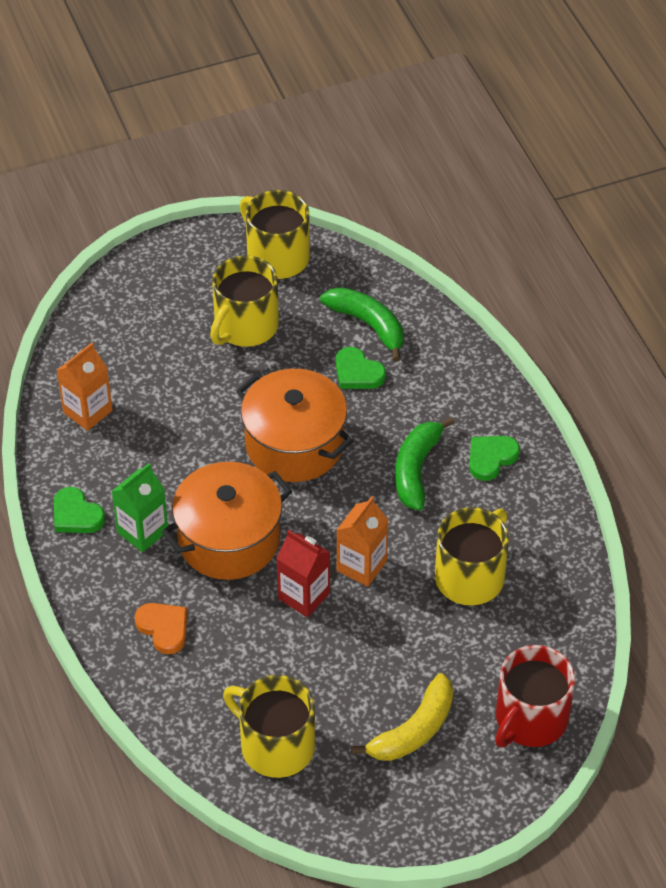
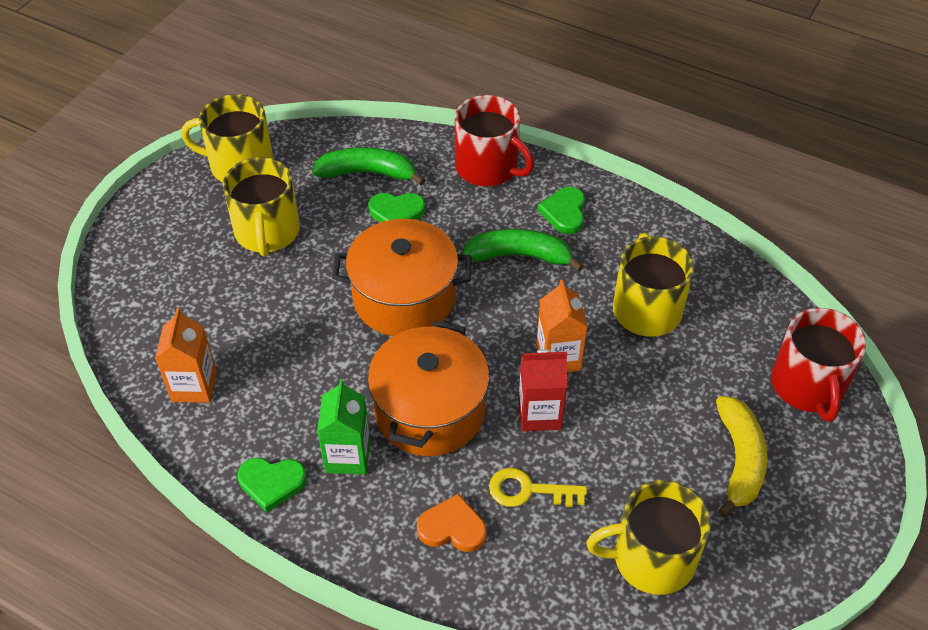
camera: 40 degrees left, 0 degrees up
(240, 641) = (528, 490): none -> yellow key
(416, 469) = (519, 256): green banana -> green banana turned 120 degrees clockwise
(470, 380) = (488, 167): none -> red mug

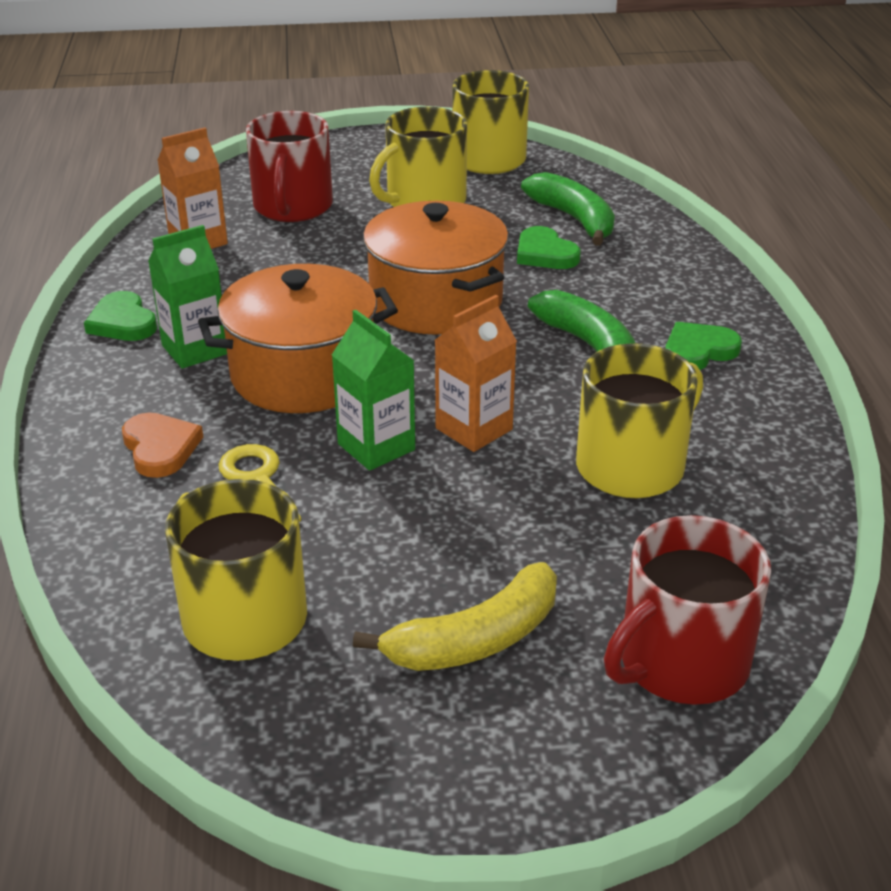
camera: 55 degrees right, 15 degrees down
(488, 167) = (689, 279): red mug -> red mug (292, 207)
(539, 414) = (376, 447): red carton -> green carton

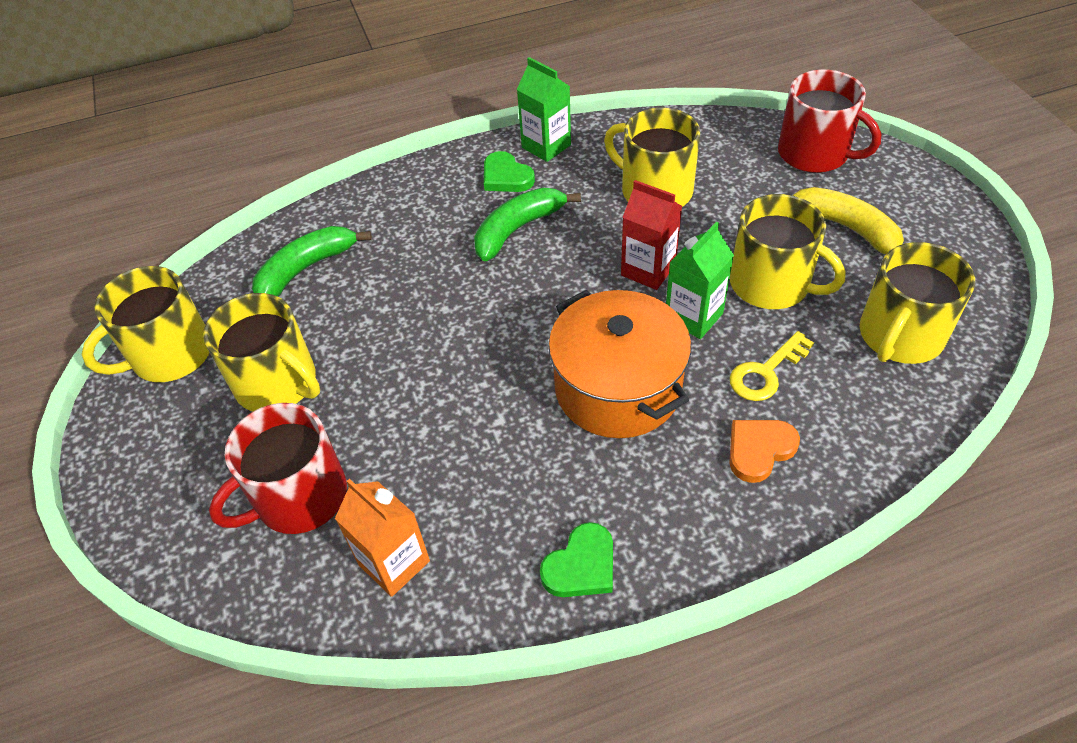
camera: 100 degrees left, 15 degrees up
(195, 349) = (608, 481): green carton -> green carton (546, 146)
(292, 207) = (299, 497): red mug -> red mug turned 150 degrees clockwise
(398, 525) = (771, 284): none -> yellow mug
(436, 302) = (475, 330): orange pot -> none
(474, 429) = (648, 270): orange carton -> red carton
(545, 254) = (375, 277): green heart -> none

